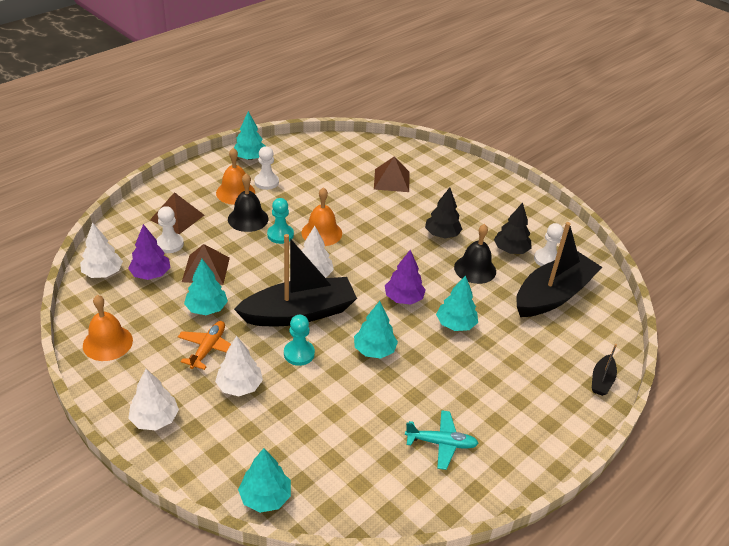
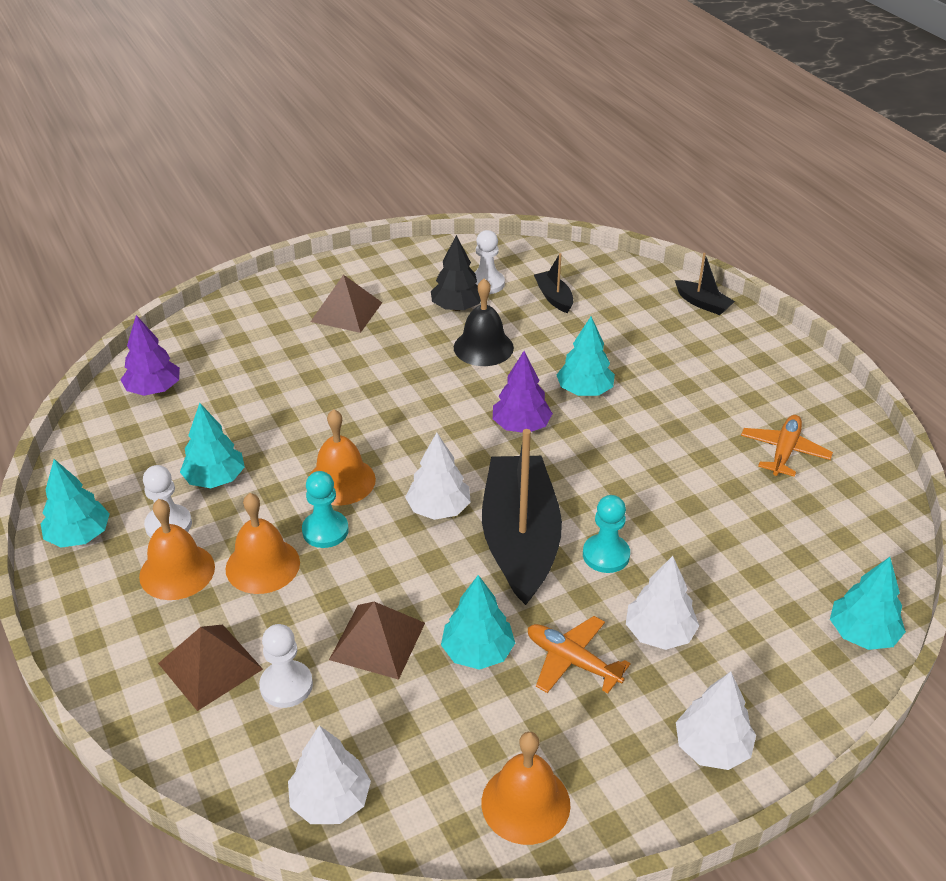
camera: 70 degrees left, 0 degrees up
(151, 274) = (362, 723): purple tree -> purple tree (154, 389)
(248, 219) = (262, 565): black bell -> orange bell
(374, 350) = (616, 476): turquoise tree -> turquoise tree (215, 479)
(391, 180) = (245, 378): brown pyramid -> brown pyramid (346, 312)
(441, 443) = (784, 451): turquoise plane -> orange plane
(442, 234) = (399, 358): black tree -> none
(553, 295) = (554, 297): black boat -> black boat, size x0.44

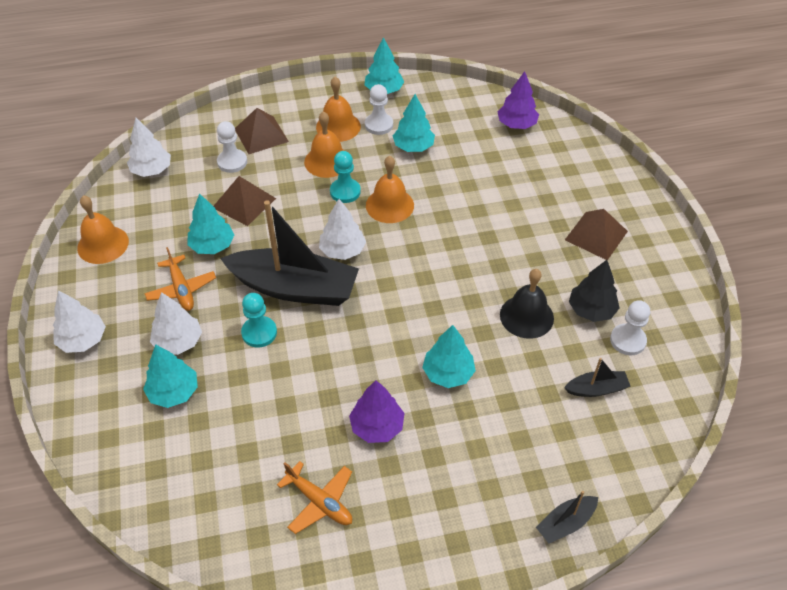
camera: 105 degrees right, 10 degrees up
(521, 426) = (415, 318): purple tree -> purple tree (377, 426)
(572, 661) = (181, 289): orange plane -> orange plane turned 105 degrees clockwise
(862, 634) = (113, 467): turquoise tree -> turquoise tree (174, 392)

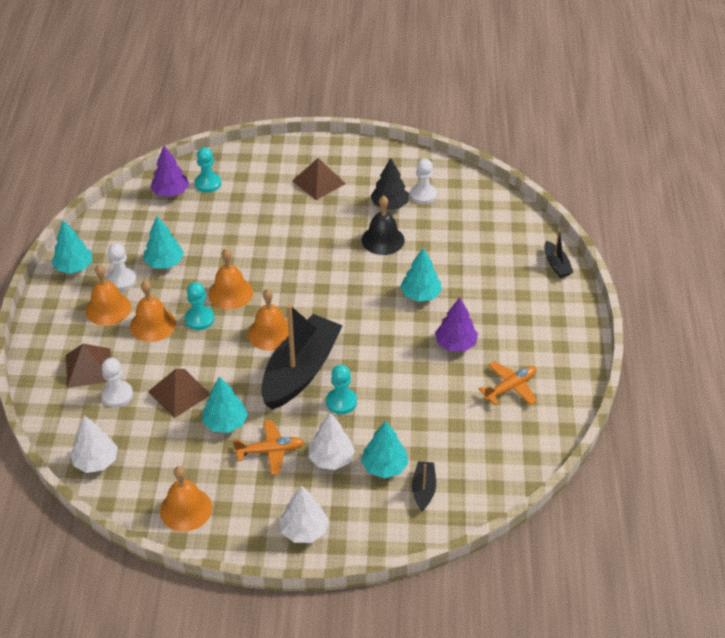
camera: 75 degrees left, 5 degrees down
(342, 250) = (270, 333): white tree -> orange bell
(544, 147) = (208, 183): none -> turquoise pawn
(596, 389) = (458, 222): black boat -> black boat (423, 489)

